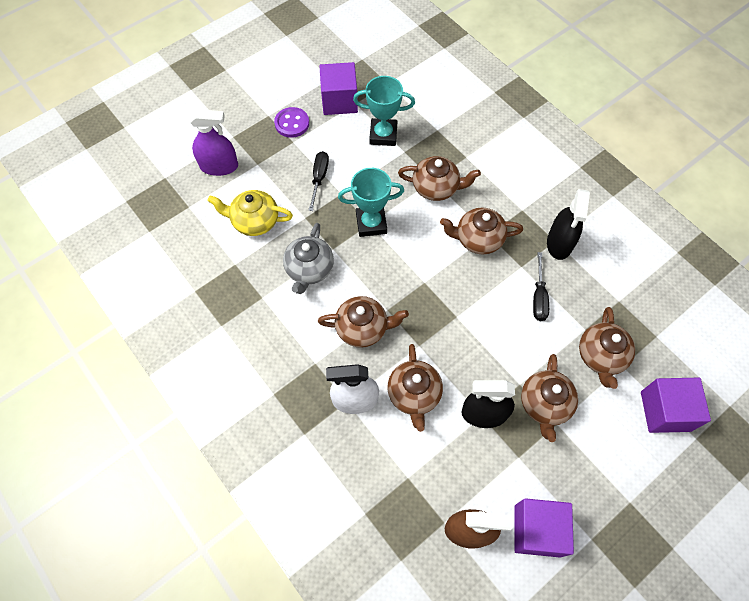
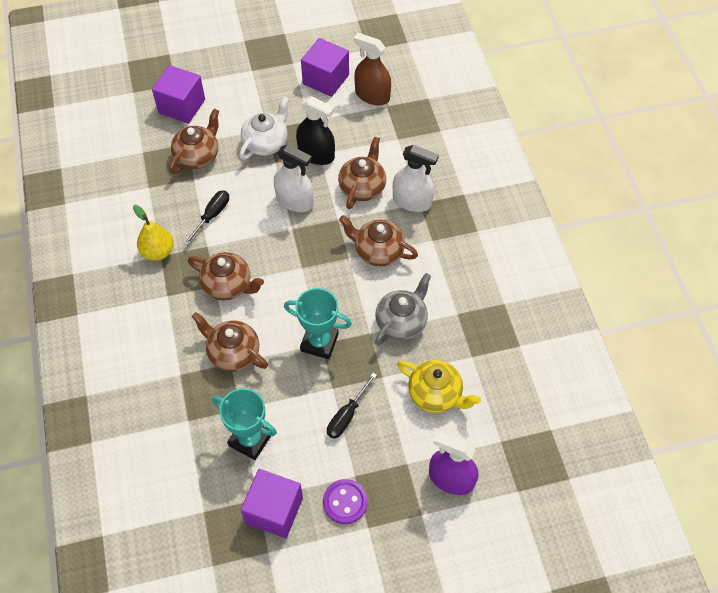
camera: 155 degrees left, 5 degrees down
(472, 347) = (294, 201): none -> white spray bottle
(544, 404) = (266, 143): brown teapot -> white teapot
(559, 243) = (158, 252): black spray bottle -> yellow pear

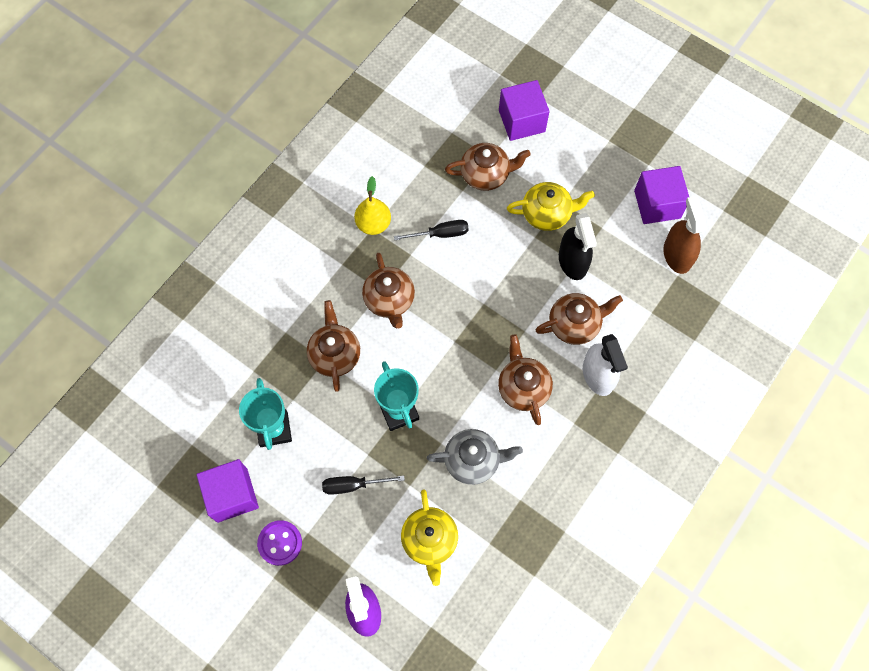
camera: 50 degrees right, 10 degrees up
(266, 143) = (547, 214): white teapot -> yellow teapot
(294, 201) = (511, 283): white spray bottle -> none

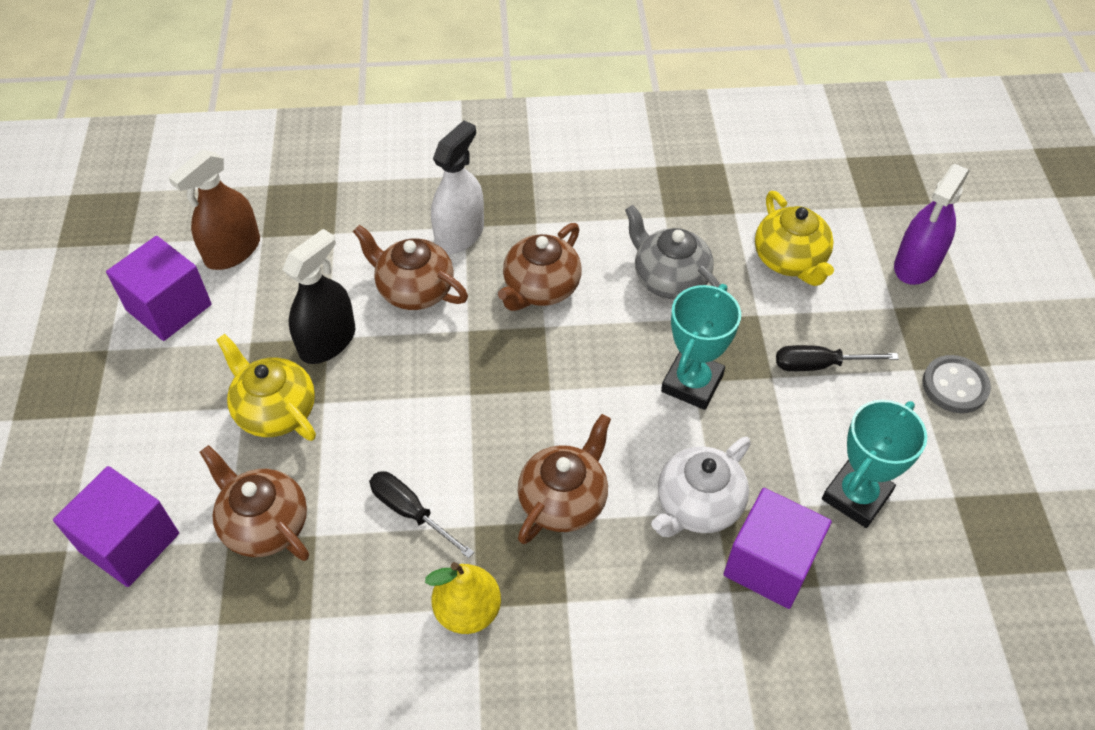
camera: 130 degrees left, 15 degrees down
(232, 495) = (972, 476): purple cube -> purple cube (770, 563)
(280, 543) = (955, 386): purple button -> grey button
(335, 354) = (697, 505): brown teapot -> white teapot
(353, 485) = (819, 365): black screwdriver -> black screwdriver turned 135 degrees clockwise
(429, 540) = (790, 260): yellow teapot -> yellow teapot turned 120 degrees clockwise

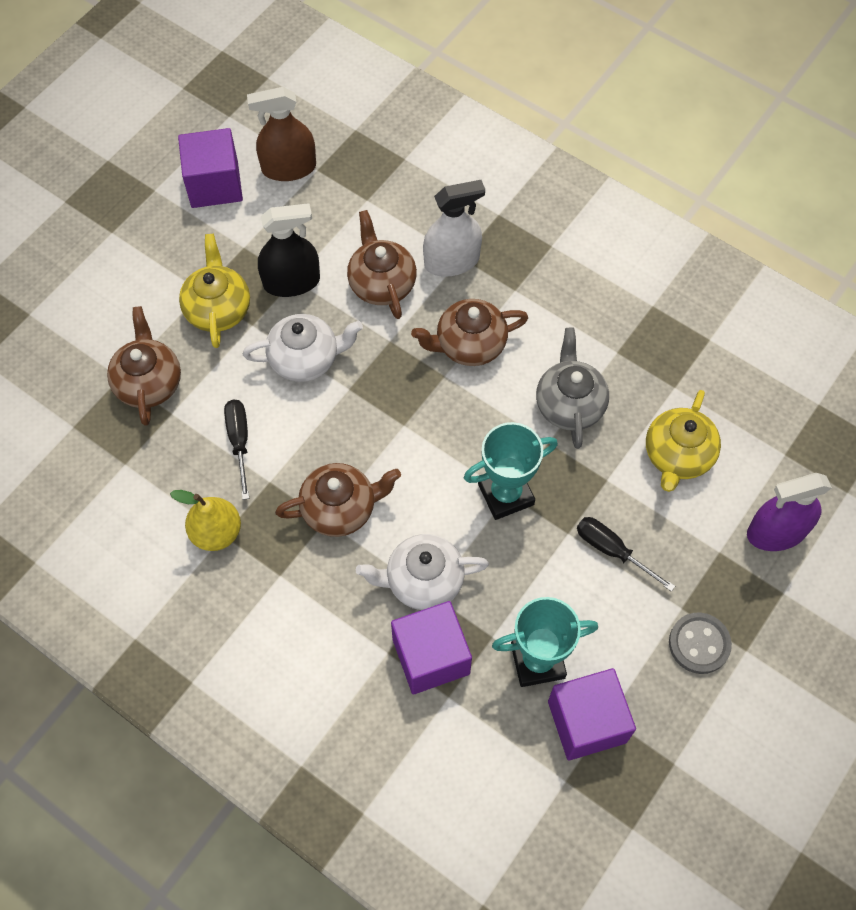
camera: 40 degrees right, 10 degrees up
(129, 542) = (66, 335): purple cube -> purple cube (586, 722)
(404, 396) = (305, 359): none -> white teapot

